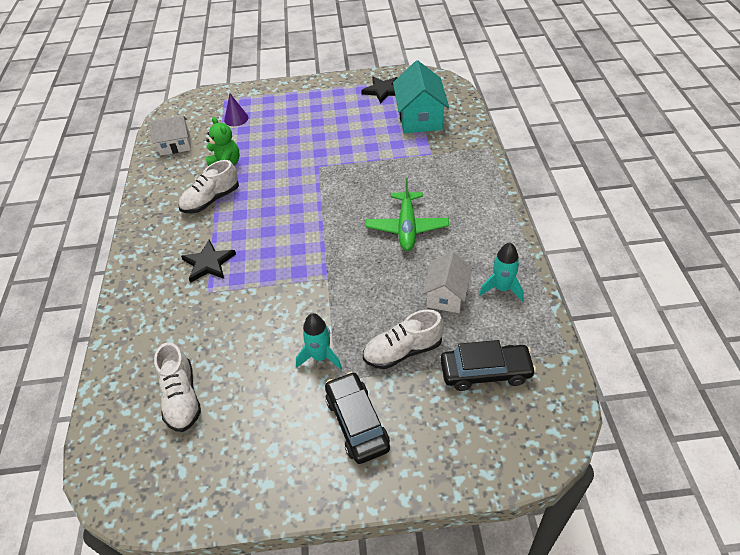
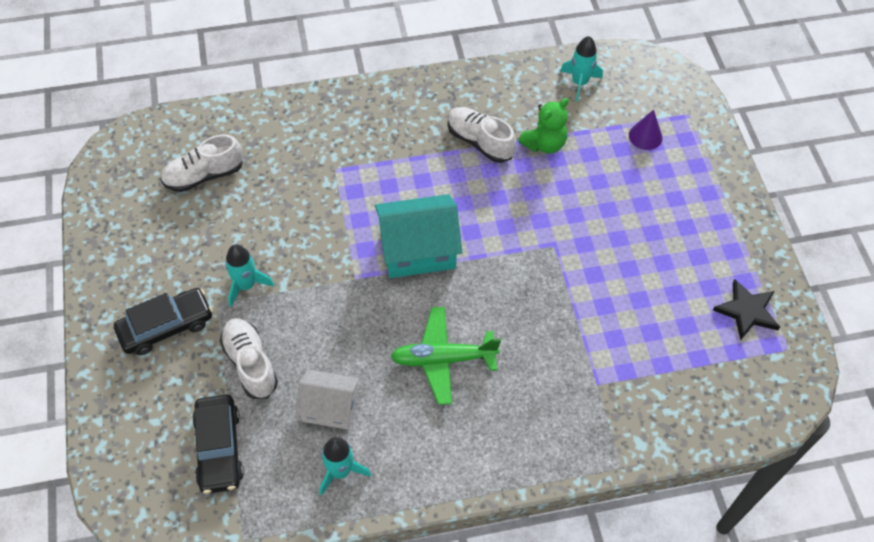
camera: 80 degrees right, 10 degrees up
(175, 145) = (579, 83): white house -> turquoise rocket
(209, 263) = (376, 161): black star -> none
(420, 118) = (683, 366): turquoise house -> turquoise house (418, 250)

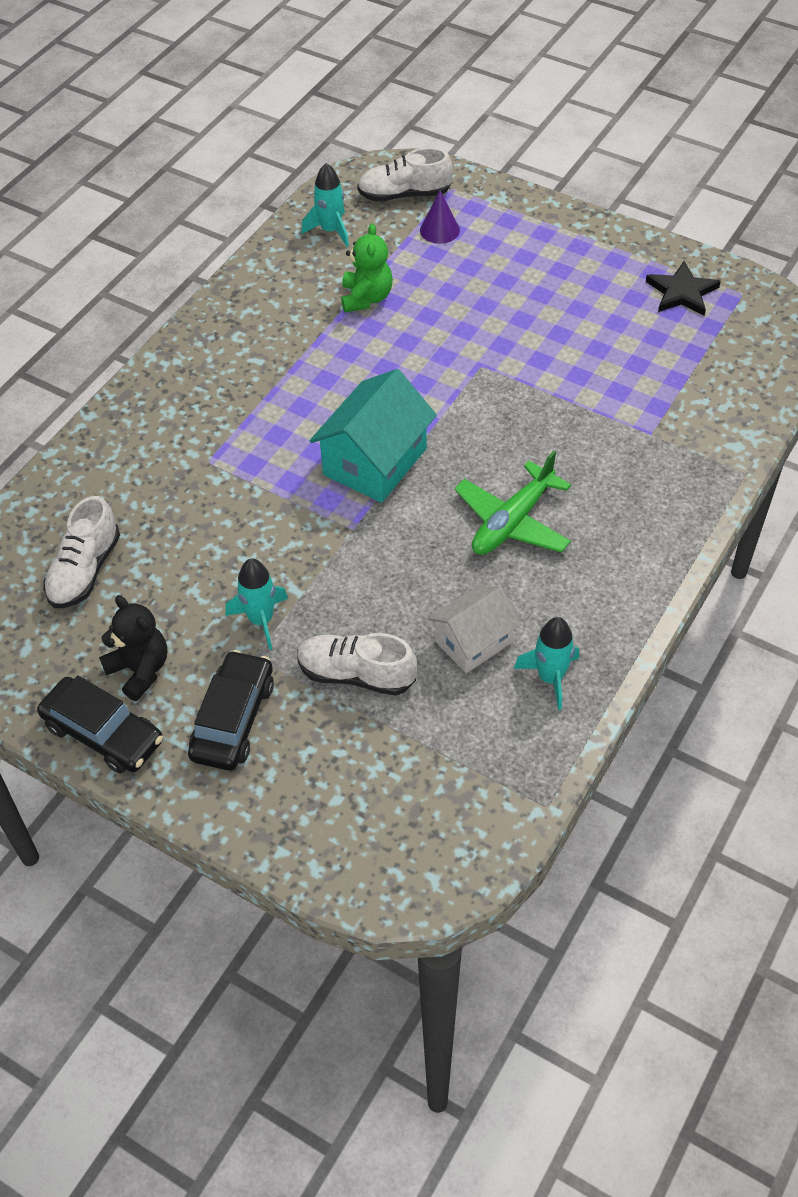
camera: 45 degrees left, 5 degrees down
(161, 255) = (140, 670): none -> black teddy bear
(219, 448) = (425, 762): black car -> black car (103, 733)
(479, 142) = (309, 339): white shoe -> white shoe (404, 195)

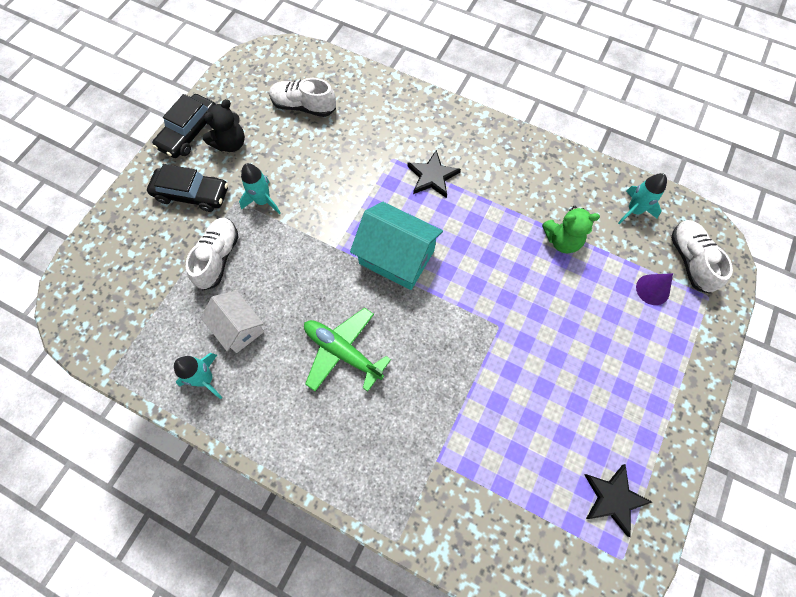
camera: 85 degrees right, 15 degrees up
(248, 418) = (432, 176): none -> black star

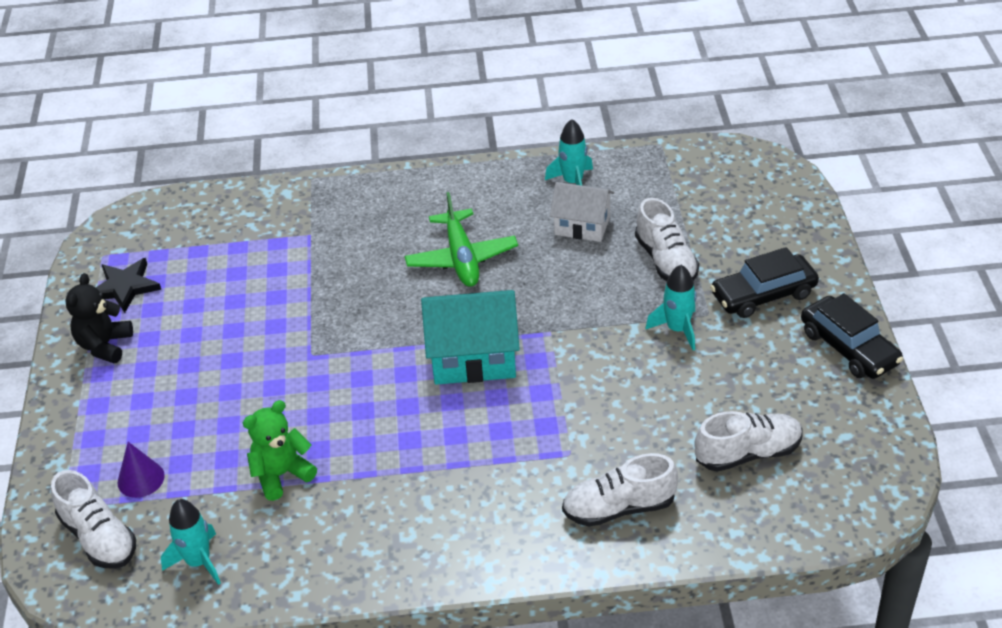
camera: 150 degrees right, 25 degrees down
(189, 132) = (849, 348): black car -> black car turned 150 degrees clockwise
(230, 143) = (785, 363): black teddy bear -> black teddy bear (104, 345)
(342, 352) = (462, 258): green plane -> green plane turned 75 degrees clockwise
(392, 115) = (619, 508): none -> white shoe
(432, 176) = (499, 461): black star -> none

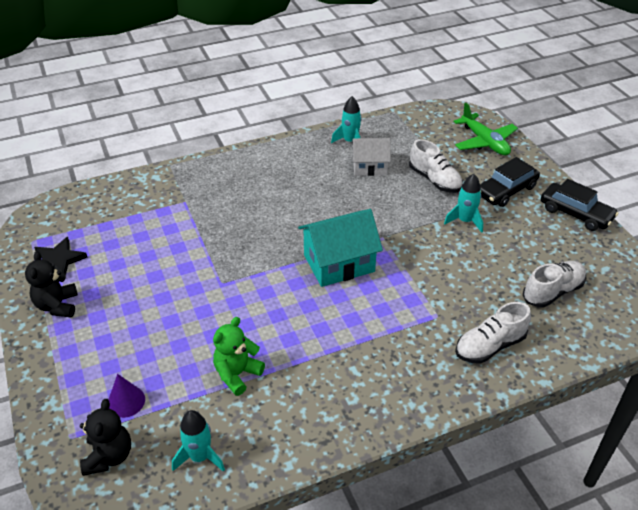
camera: 20 degrees left, 0 degrees up
(99, 537) = (109, 456): white shoe -> black teddy bear
(462, 258) = (299, 200): green plane -> green plane (484, 142)

